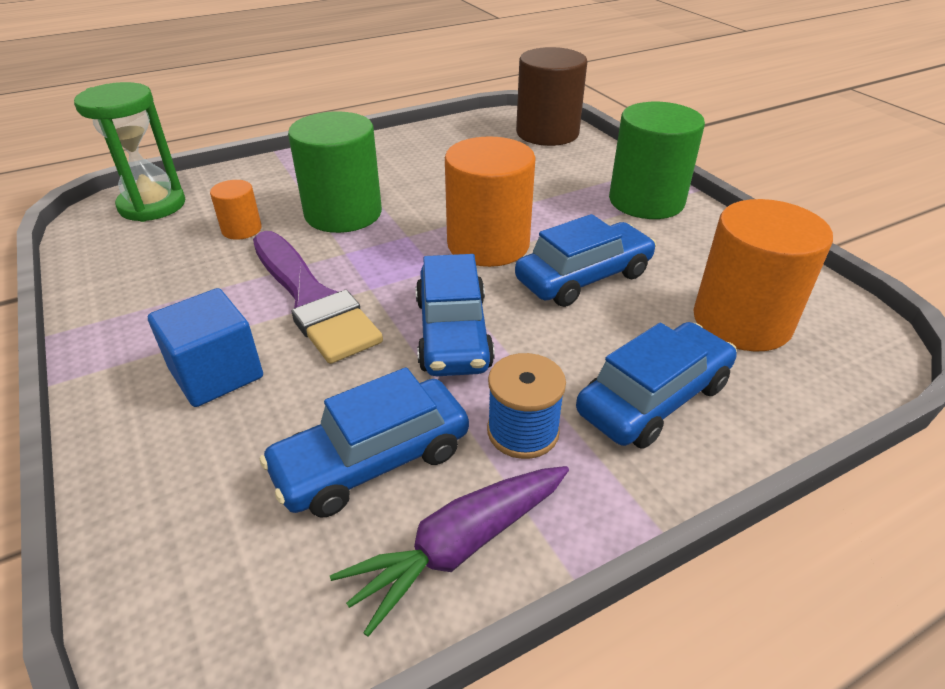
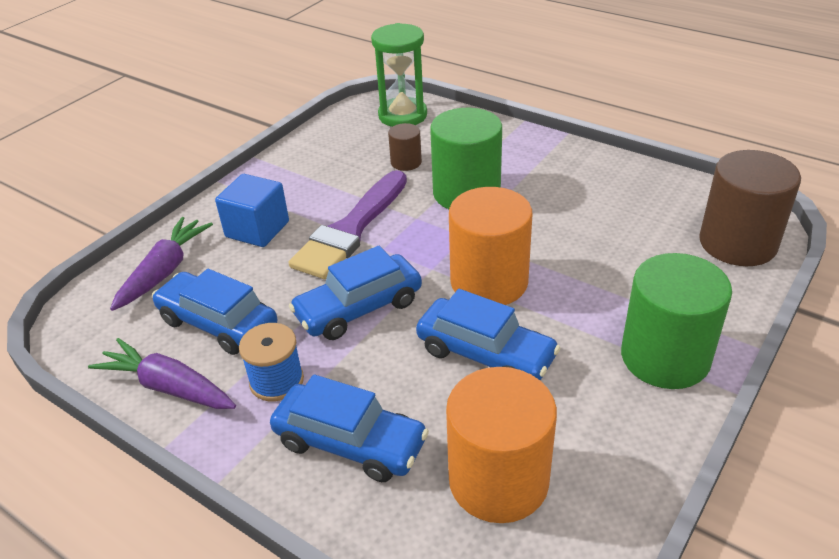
camera: 65 degrees right, 0 degrees up
(195, 495) = (165, 271): none -> purple carrot
(241, 229) = (406, 162): orange cylinder -> brown cylinder

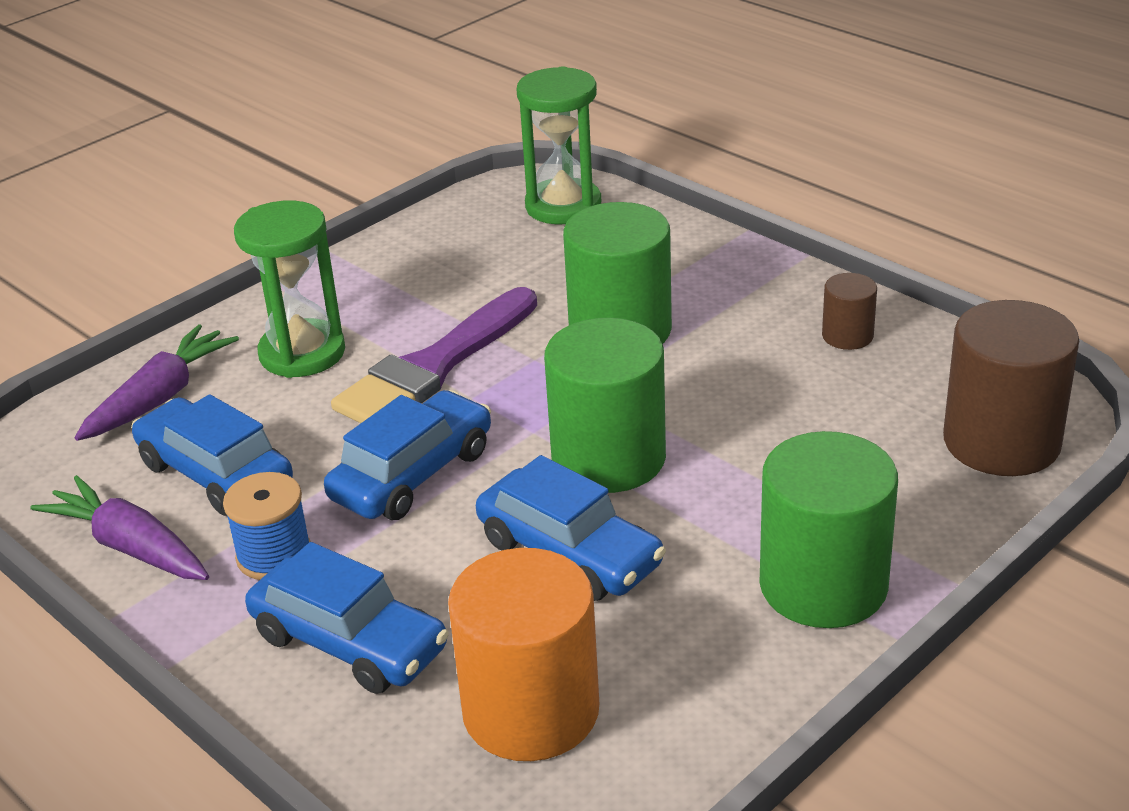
camera: 10 degrees right, 5 degrees down
(257, 229) = (302, 353): blue cube -> green hourglass
(359, 308) = (413, 474): blue car -> blue car turned 150 degrees clockwise
(406, 162) = (545, 277): brown cylinder -> brown cylinder (847, 336)
(489, 282) = (608, 458): orange cylinder -> green cylinder

